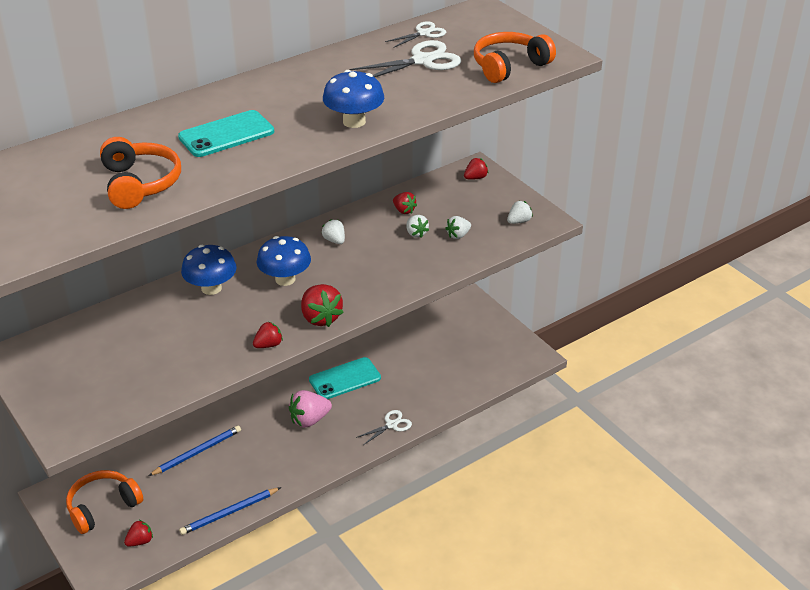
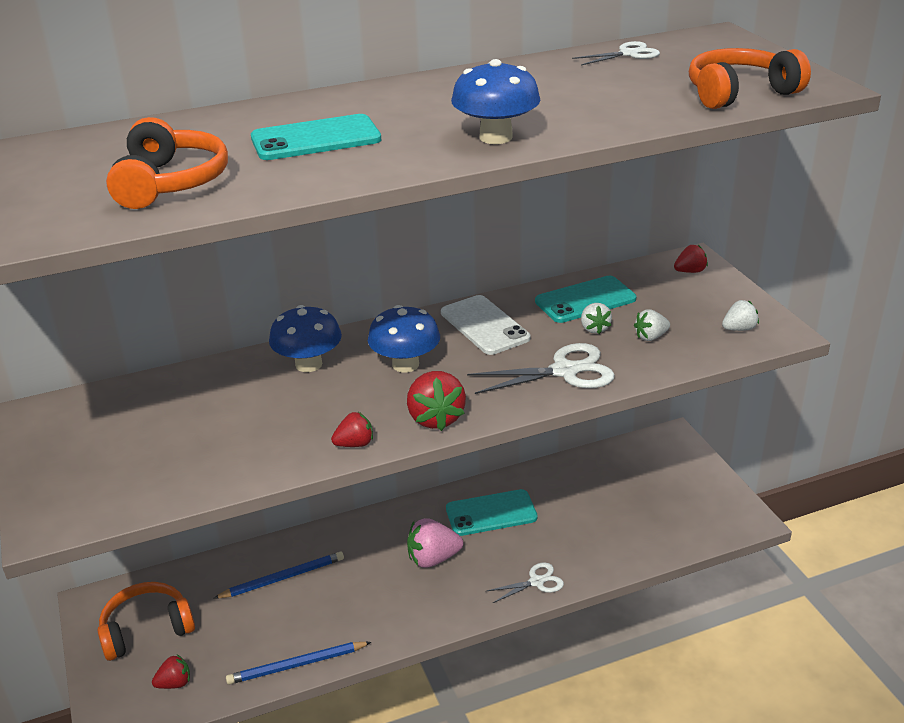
camera: 15 degrees right, 5 degrees down
(334, 240) = (484, 325): white strawberry -> white phone
(404, 211) = (585, 300): red strawberry -> turquoise phone
(422, 61) = (617, 80): white scissors -> white scissors (565, 371)

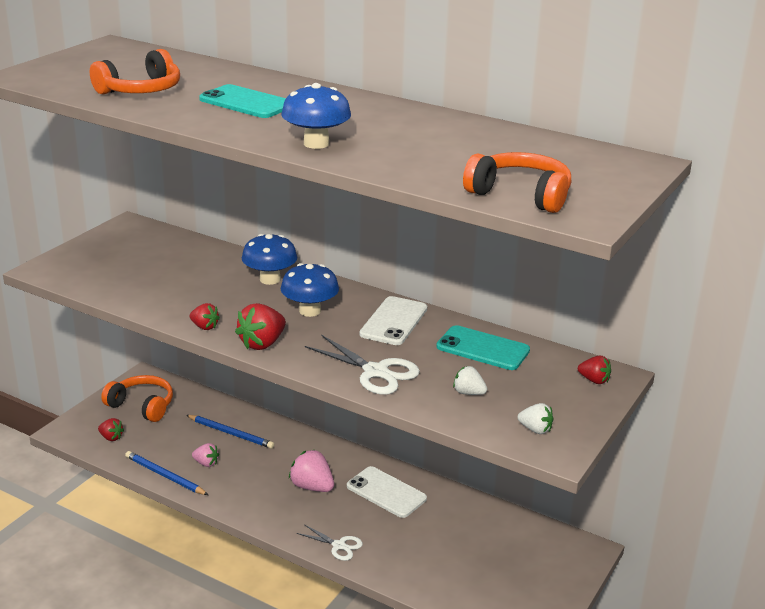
camera: 50 degrees right, 5 degrees down
(312, 621) = (206, 463): none -> pink strawberry
(491, 513) = (386, 492): turquoise phone -> white phone
(594, 328) = (448, 365): white strawberry -> none
(628, 54) = (543, 144): white scissors -> none

